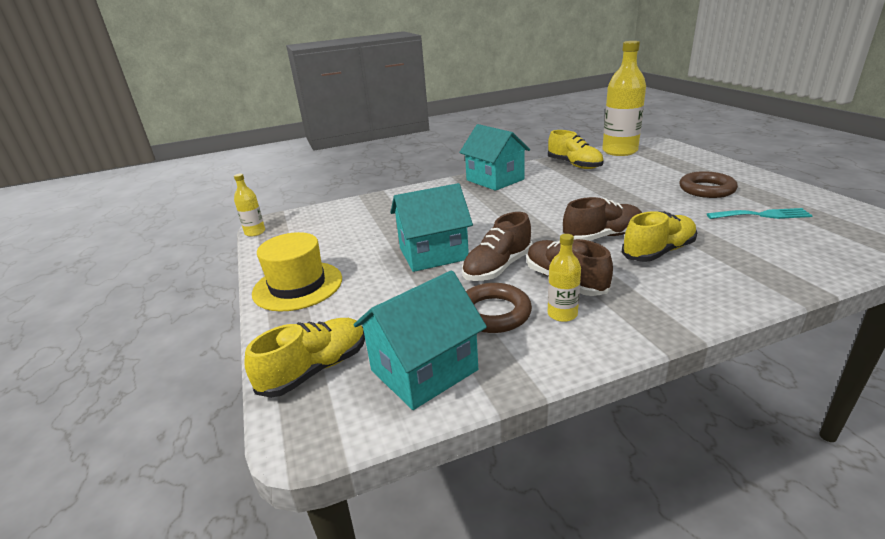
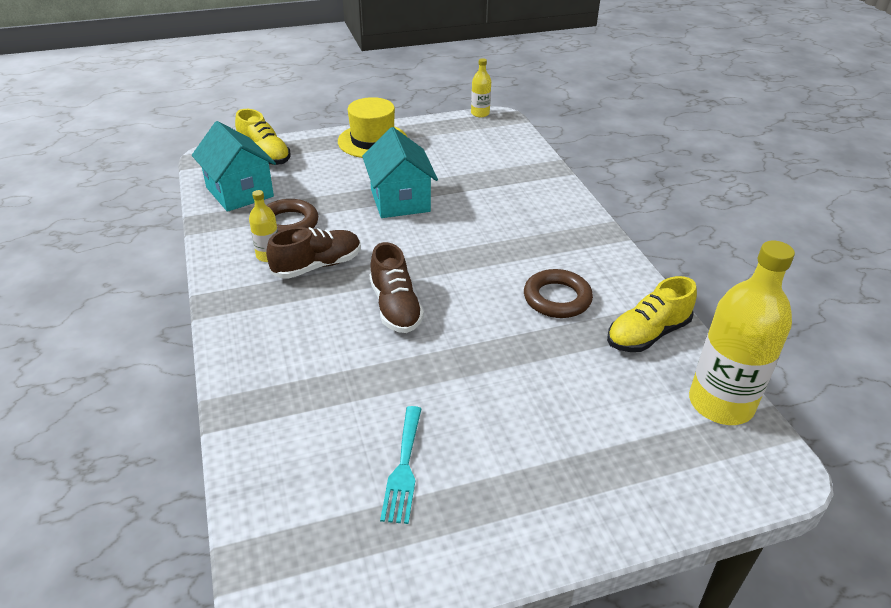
camera: 90 degrees right, 10 degrees up
(495, 180) = (592, 253): turquoise house -> none
(497, 268) = (358, 232): brown shoe -> none
(658, 252) = (344, 338): yellow shoe -> none
(706, 189) = (513, 448): brown ring -> brown ring (557, 298)

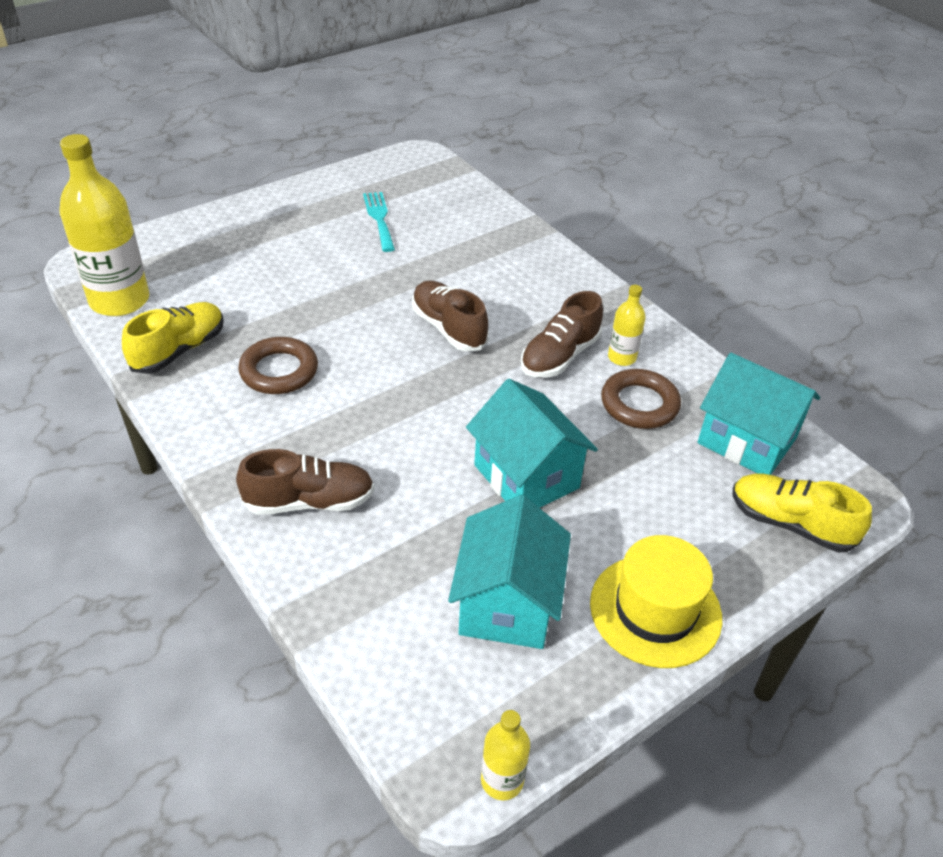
camera: 160 degrees right, 5 degrees up
(447, 155) = (507, 604): none -> turquoise house
(546, 213) = (309, 501): none -> brown shoe

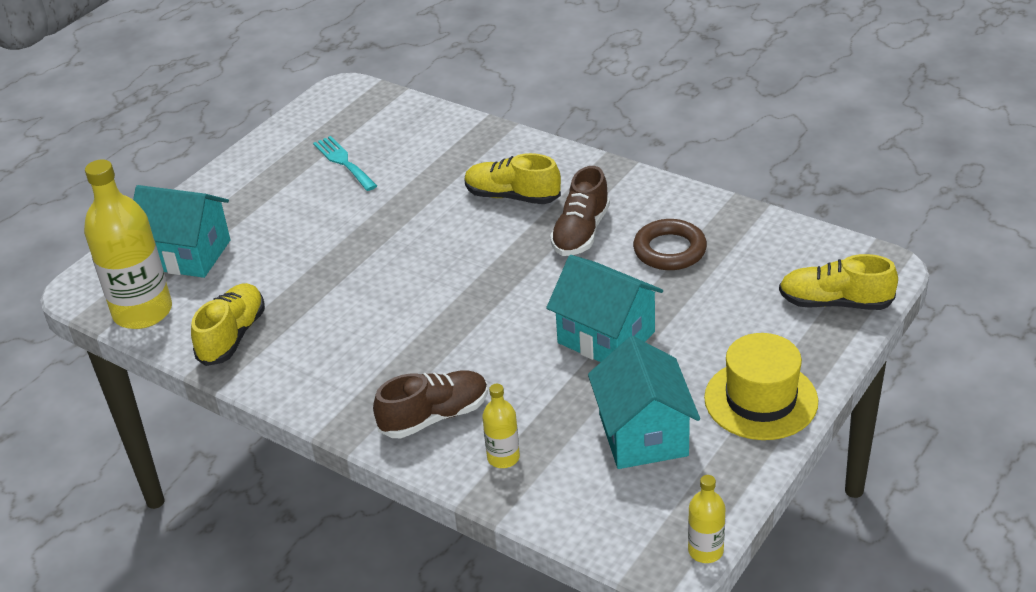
camera: 15 degrees left, 5 degrees down
(279, 371) = (338, 324): brown ring -> none
(448, 328) = (469, 240): brown shoe -> none
(513, 299) = (512, 196): none -> yellow shoe
(622, 357) = (635, 216): yellow bottle -> yellow bottle (503, 458)
(746, 440) = (772, 250): turquoise house -> turquoise house (188, 254)

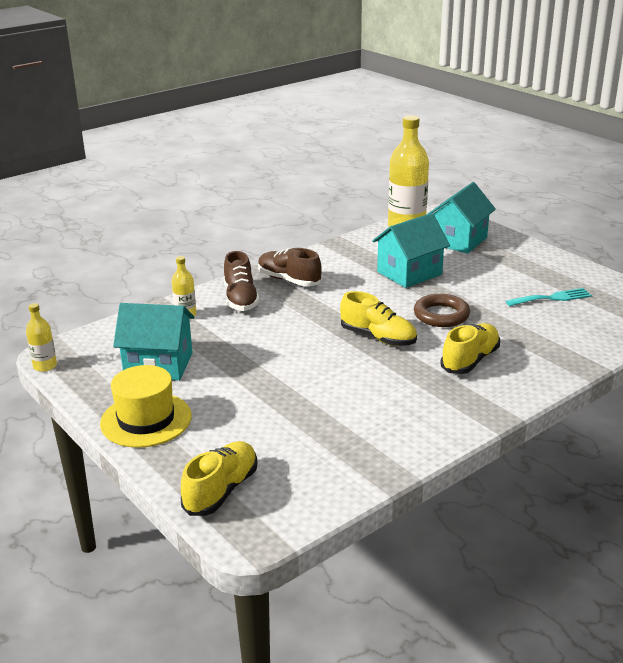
camera: 105 degrees right, 10 degrees down
(232, 336) = (365, 249): yellow shoe -> yellow shoe (378, 338)
(581, 233) = (402, 382): brown shoe -> brown shoe (289, 280)
(606, 337) = (266, 370): turquoise house -> turquoise house (409, 273)
(669, 250) = (352, 420): brown ring -> brown ring (441, 315)

